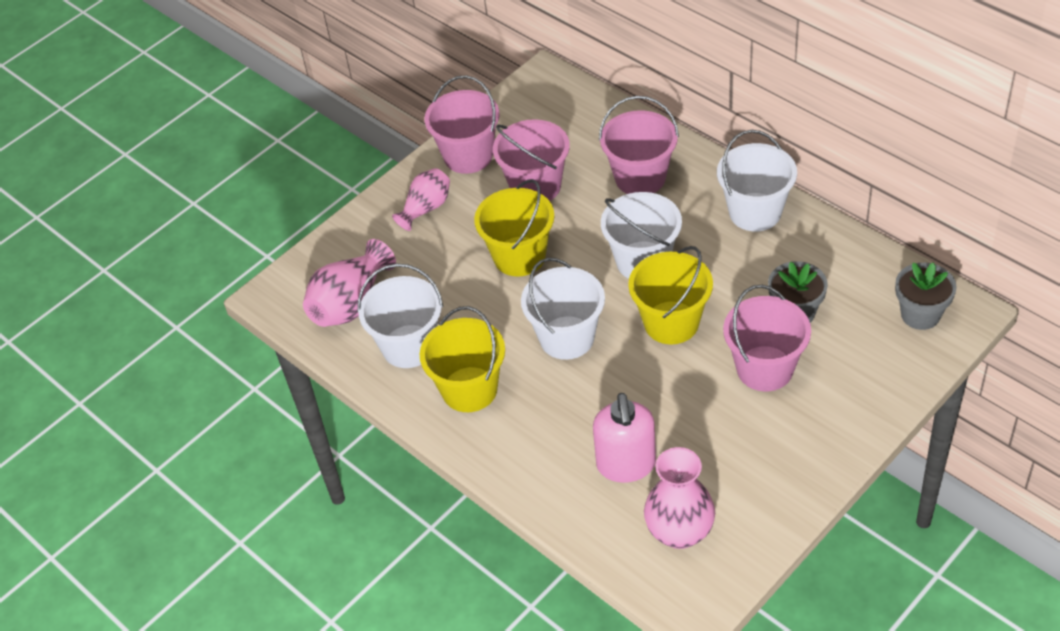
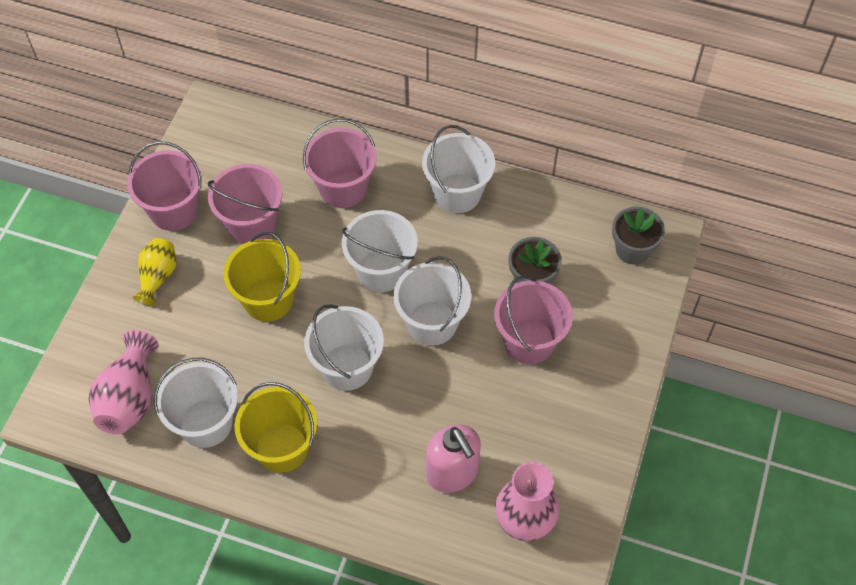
camera: 30 degrees left, 10 degrees up
(426, 208) = (158, 277): pink vase -> yellow vase
(671, 322) = (432, 323): yellow bucket -> white bucket

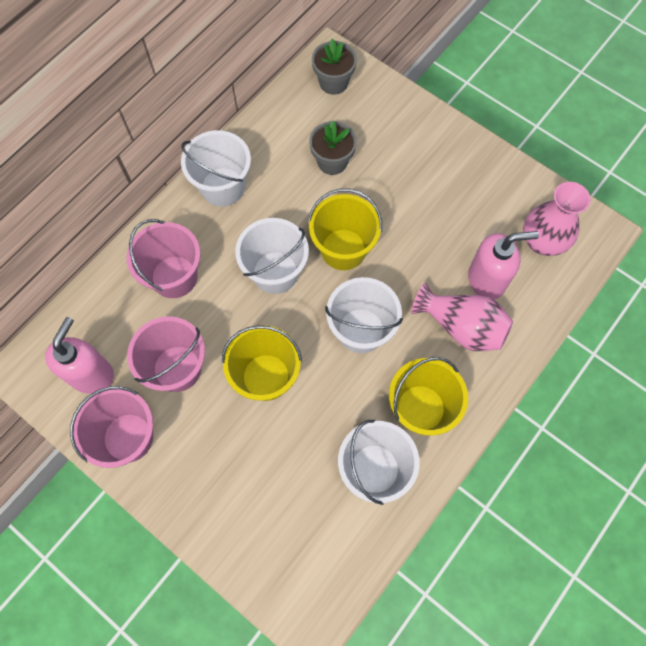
camera: 70 degrees left, 10 degrees up
(130, 397) = (322, 534): pink vase -> pink vase (461, 326)
(158, 277) = (198, 473): yellow vase -> none
(223, 160) = (91, 374): none -> pink soap dispenser
(432, 323) = (343, 249): white bucket -> yellow bucket
(529, 341) = (388, 183): pink bucket -> none

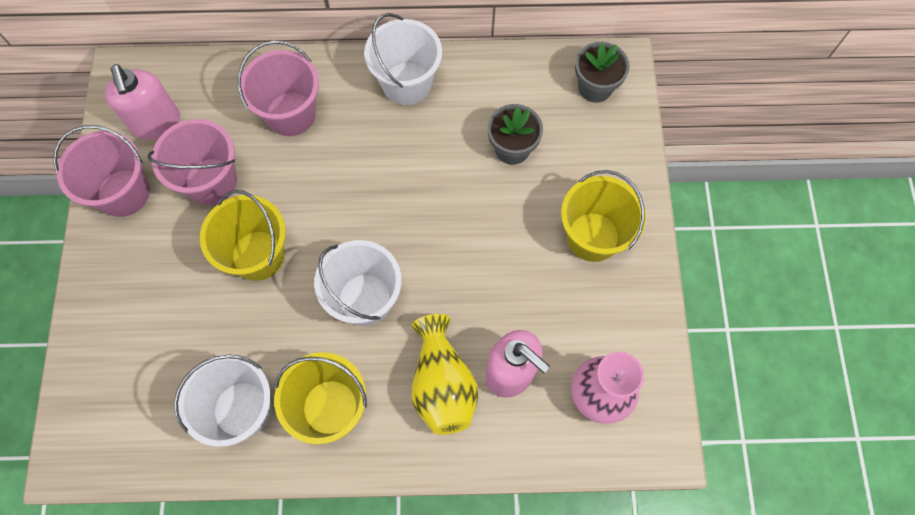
camera: 50 degrees right, 0 degrees up
(91, 374) = (156, 123): pink soap dispenser -> pink soap dispenser turned 90 degrees clockwise
(275, 272) = (361, 187): white bucket -> none
(343, 249) = (432, 224): yellow bucket -> yellow bucket (592, 237)
(461, 326) = (442, 384): pink vase -> yellow vase

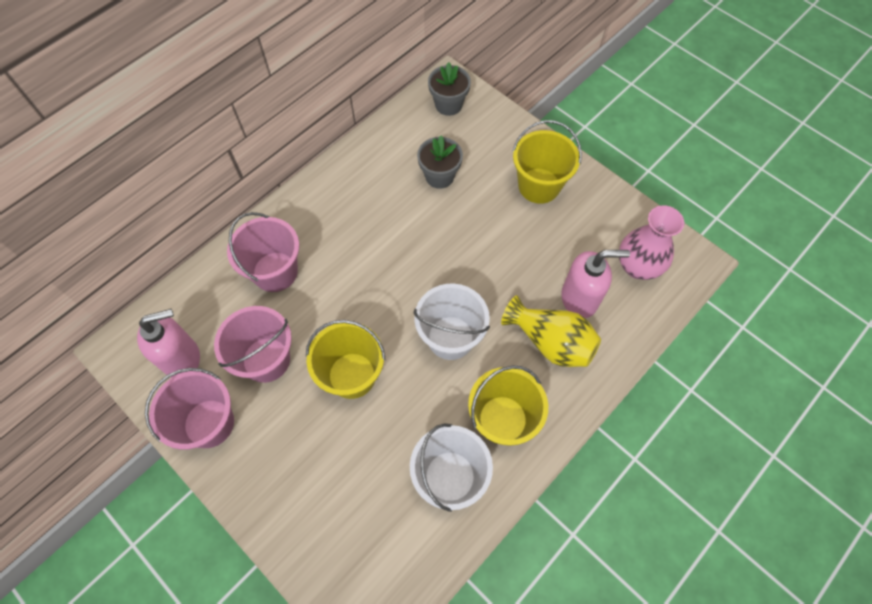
camera: 45 degrees left, 5 degrees down
(156, 123) = (182, 358): pink soap dispenser -> pink soap dispenser turned 45 degrees counterclockwise
(406, 83) = (332, 192): white bucket -> none

